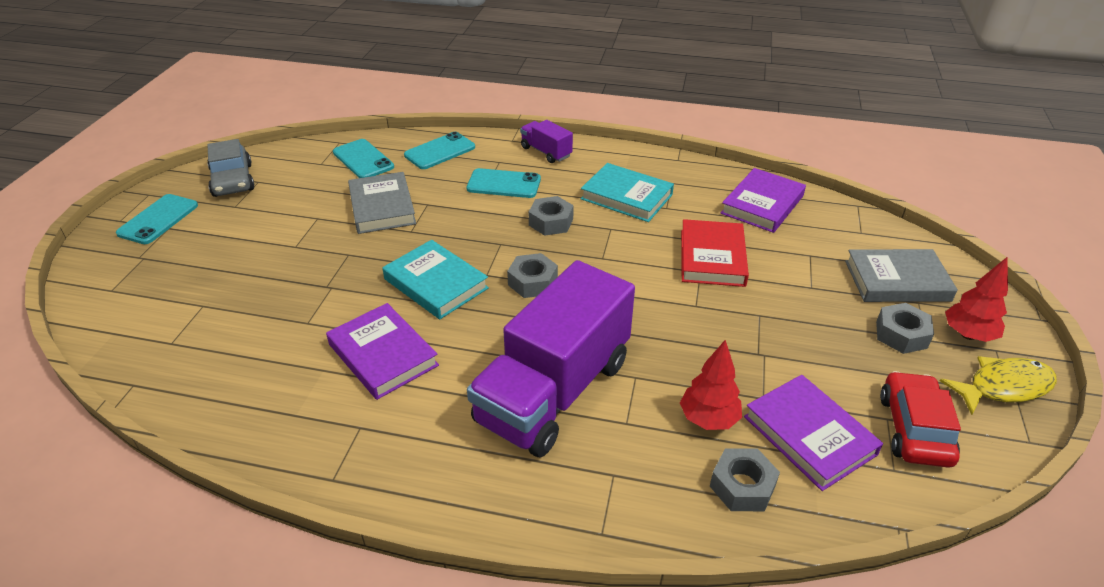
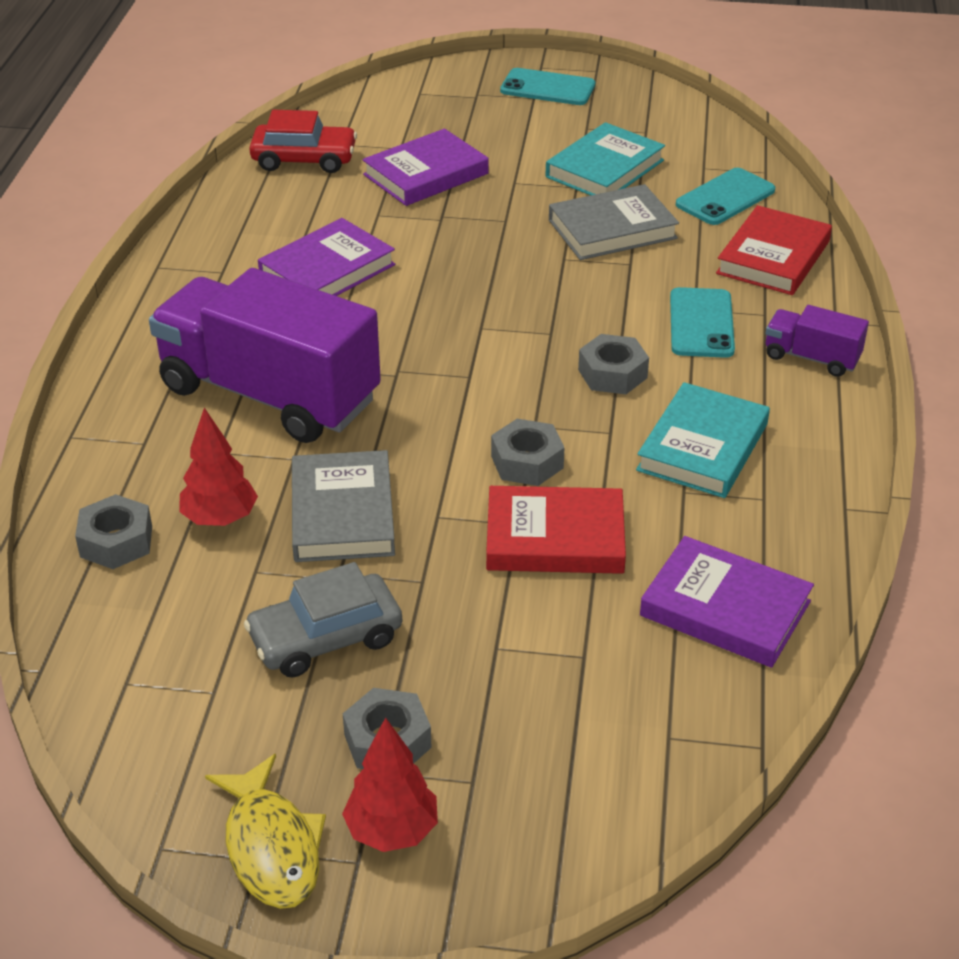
camera: 85 degrees right, 0 degrees up
(232, 180) = (642, 115): grey car -> grey car (325, 638)
(436, 284) = (456, 290): turquoise book -> turquoise book (604, 169)
(440, 151) = (773, 257): turquoise phone -> red book
(532, 282) = (470, 366): grey nut -> grey nut (527, 462)
(546, 152) = (811, 358): purple truck -> purple truck turned 105 degrees counterclockwise
(809, 435) = (188, 608): purple book -> purple book (426, 174)
(897, 281) = (527, 762): grey book -> grey book (342, 513)
(914, 429) = (192, 717): red car -> red car (304, 159)

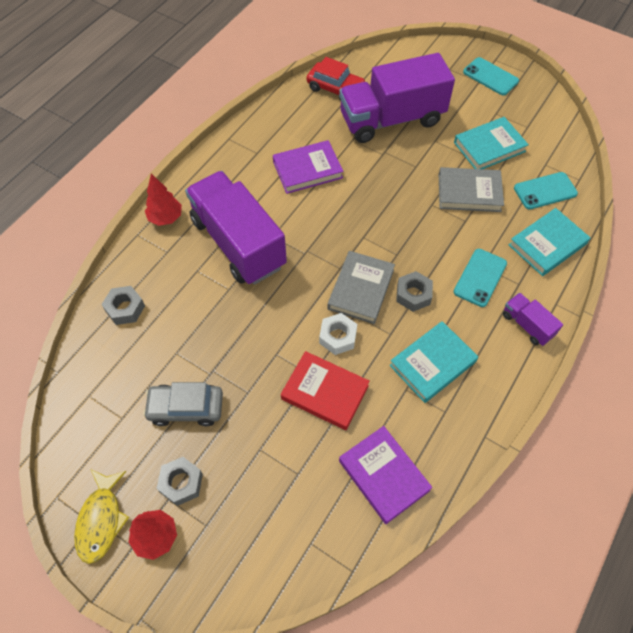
camera: 25 degrees right, 20 degrees up
(220, 519) = (176, 313): red tree -> red tree (166, 218)
(342, 513) = (233, 333): grey book -> grey book (361, 289)
(426, 174) = (391, 119): purple book -> purple truck
(527, 462) = (338, 337): grey nut -> white nut
(773, 257) = (547, 244): red book -> turquoise book

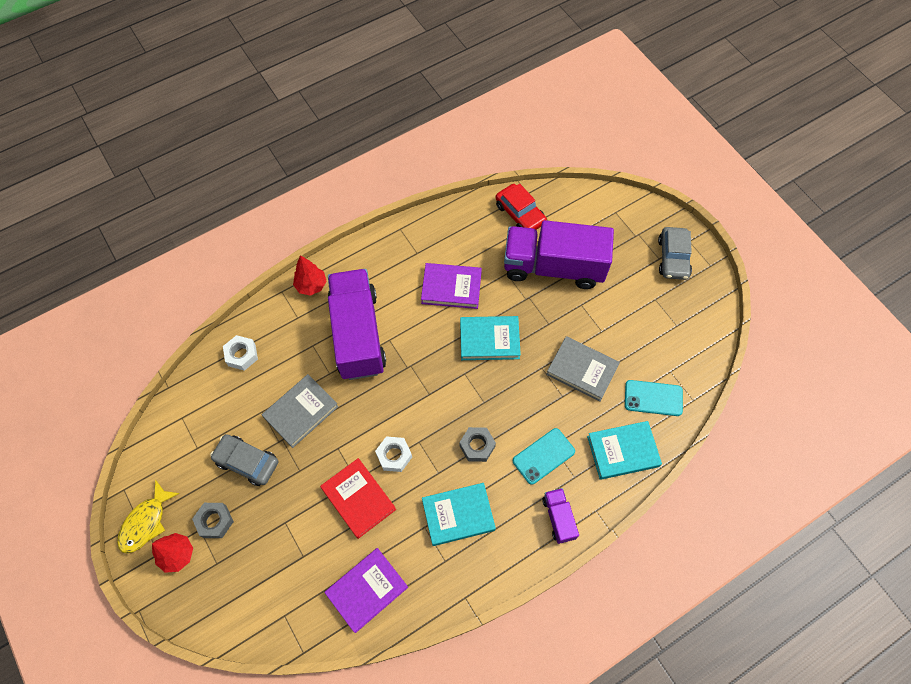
camera: 25 degrees right, 5 degrees up
(125, 308) = (242, 355): grey nut -> white nut
(361, 289) = (436, 421): grey book -> grey book (301, 412)
(383, 475) = (367, 590): purple book -> purple book turned 60 degrees clockwise
(489, 147) = (627, 331): turquoise book -> turquoise book (489, 340)
(490, 77) = (673, 258): turquoise phone -> grey car

